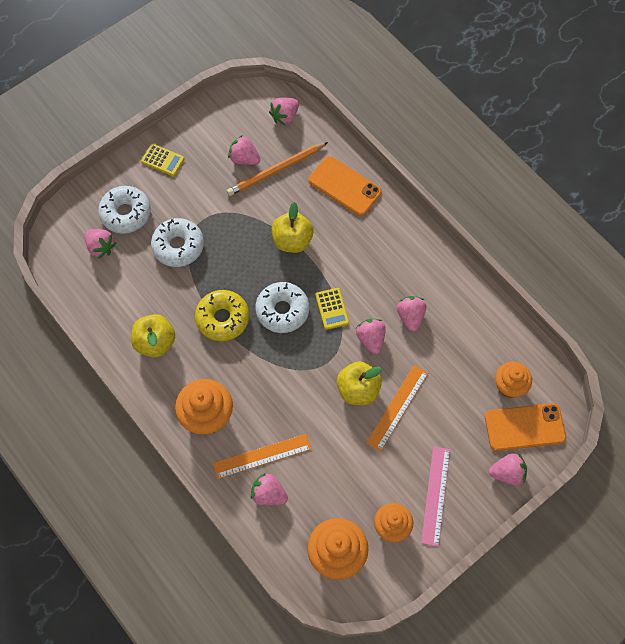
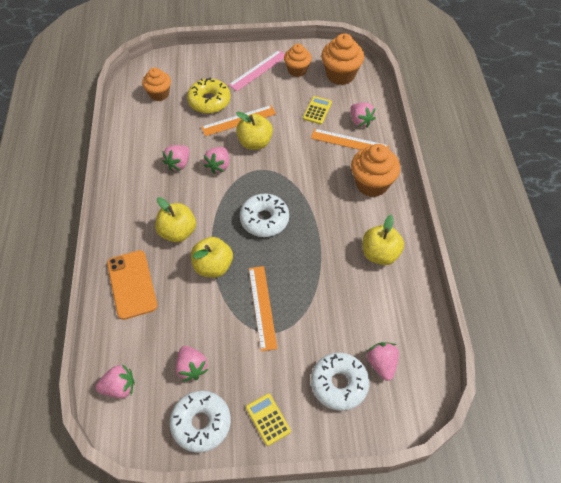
camera: 145 degrees left, 10 degrees down
(178, 246) = (310, 321): white donut -> white donut (201, 423)
(222, 318) = (314, 240): yellow donut -> yellow donut (209, 101)
(225, 233) = (262, 307): none -> orange ruler
(276, 171) = (174, 336): orange pencil -> none
(332, 309) = (227, 200): yellow calculator -> yellow calculator (317, 110)
(348, 251) = (178, 232): none -> yellow apple
(507, 473) = (207, 59): pink strawberry -> none
(524, 427) = (173, 72): orange phone -> none

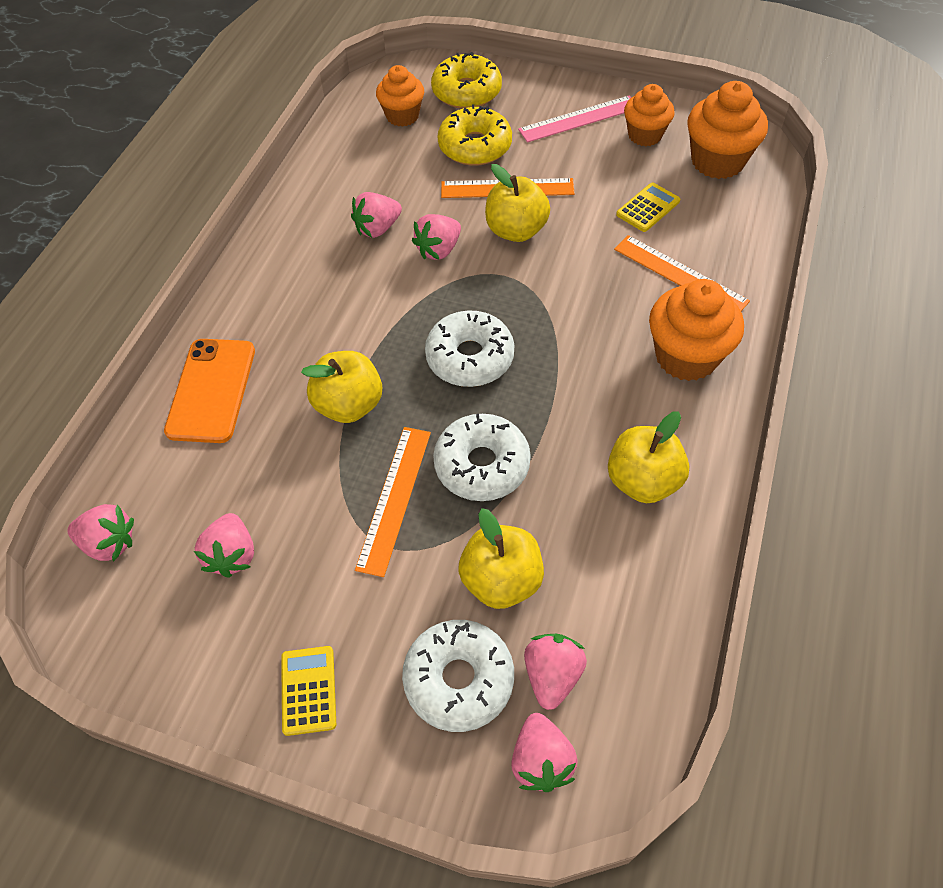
camera: 25 degrees right, 0 degrees up
(178, 232) = (322, 333): yellow apple -> yellow apple (501, 580)
(189, 70) = (466, 92): none -> yellow donut
(201, 423) = (200, 652): white donut -> white donut (482, 465)
(360, 121) = (716, 246): pink strawberry -> pink strawberry (541, 760)

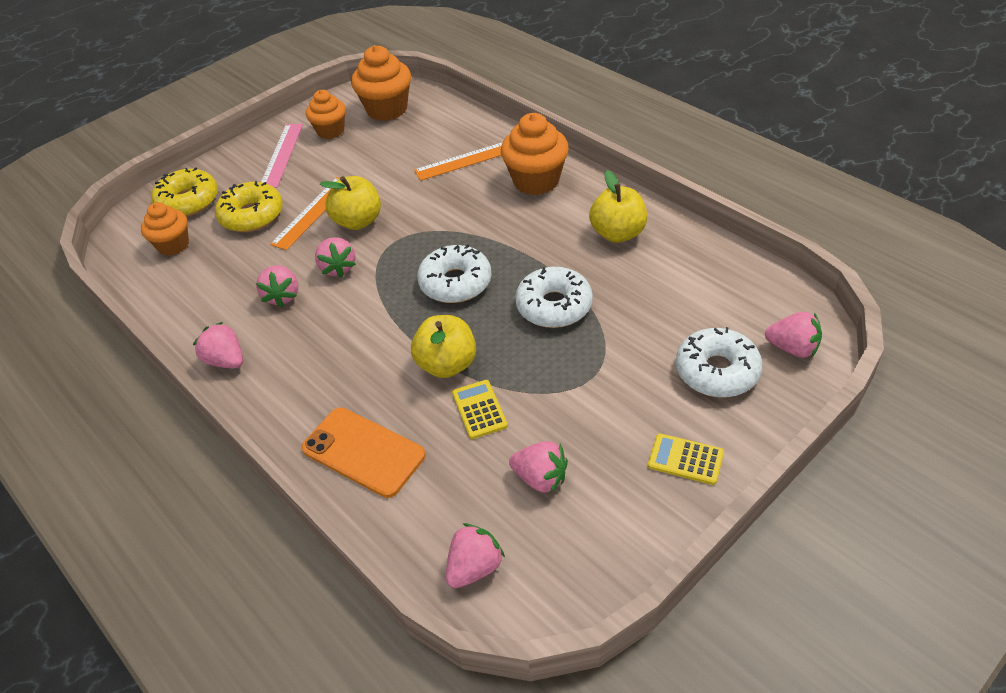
camera: 60 degrees left, 10 degrees down
(394, 498) = (551, 363): orange ruler -> none
(501, 580) = (653, 325): yellow apple -> none
(552, 675) = (736, 323): pink strawberry -> pink strawberry (226, 360)
(648, 208) = (398, 153): yellow calculator -> yellow calculator (479, 409)

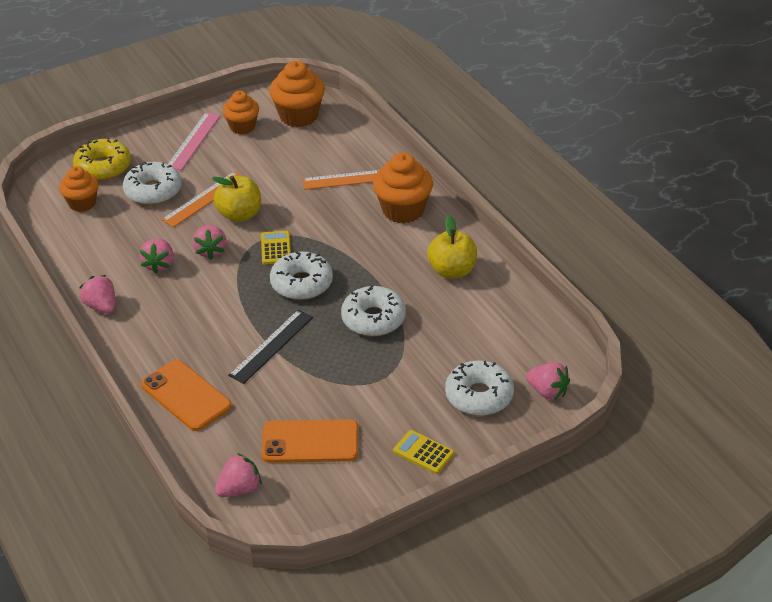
camera: 10 degrees right, 5 degrees down
(252, 215) = (153, 191): yellow donut -> white donut
(447, 364) = (271, 346): yellow apple -> black ruler
(479, 409) = (283, 384): yellow calculator -> yellow calculator (276, 248)
(540, 478) = (310, 442): pink strawberry -> orange phone

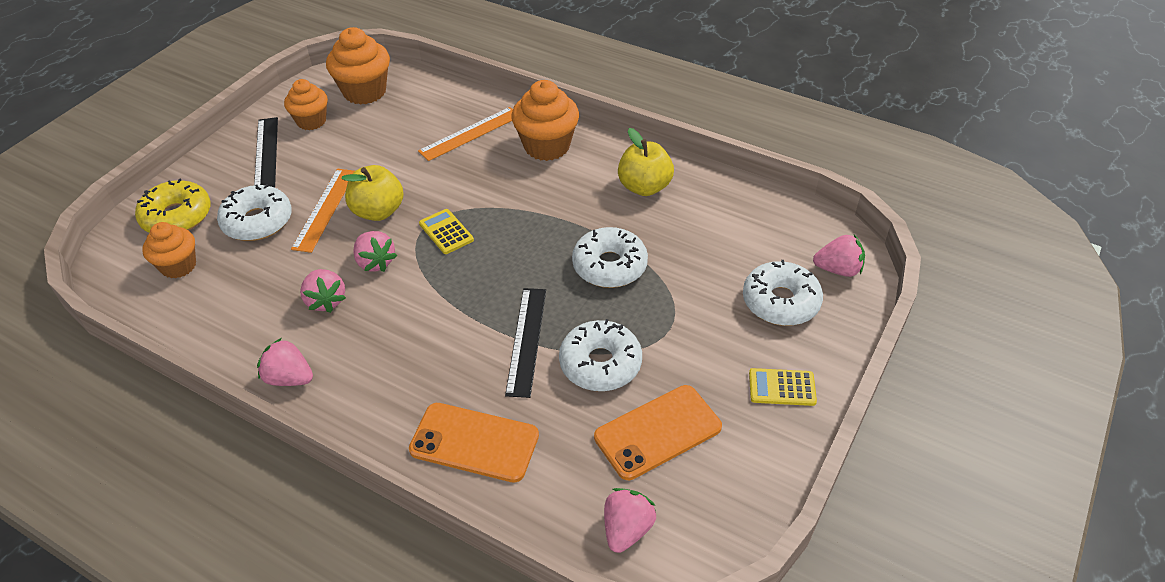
camera: 30 degrees left, 5 degrees up
(193, 141) = (266, 153): pink ruler -> black ruler
(301, 283) = (504, 258): white donut -> white donut (600, 364)

